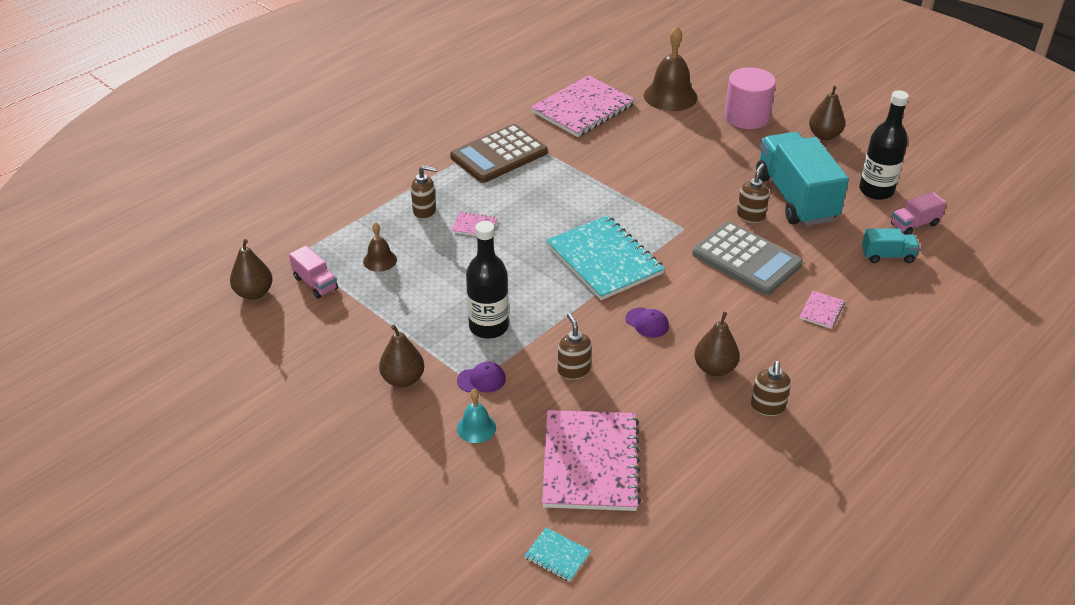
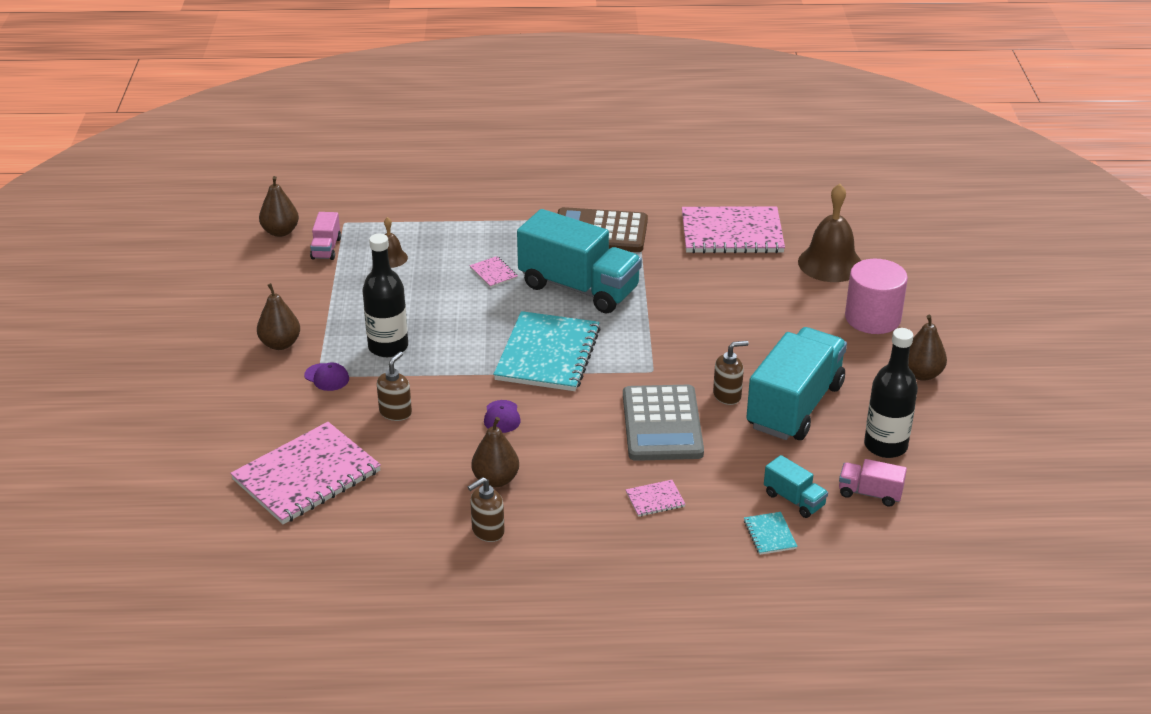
camera: 45 degrees right, 5 degrees down
(425, 211) = (476, 242): brown soap dispenser -> none
(476, 428) = (274, 404): turquoise bell -> none
(549, 201) = (579, 288): none -> turquoise truck
(557, 555) = (194, 512): turquoise notebook -> turquoise notebook (769, 534)

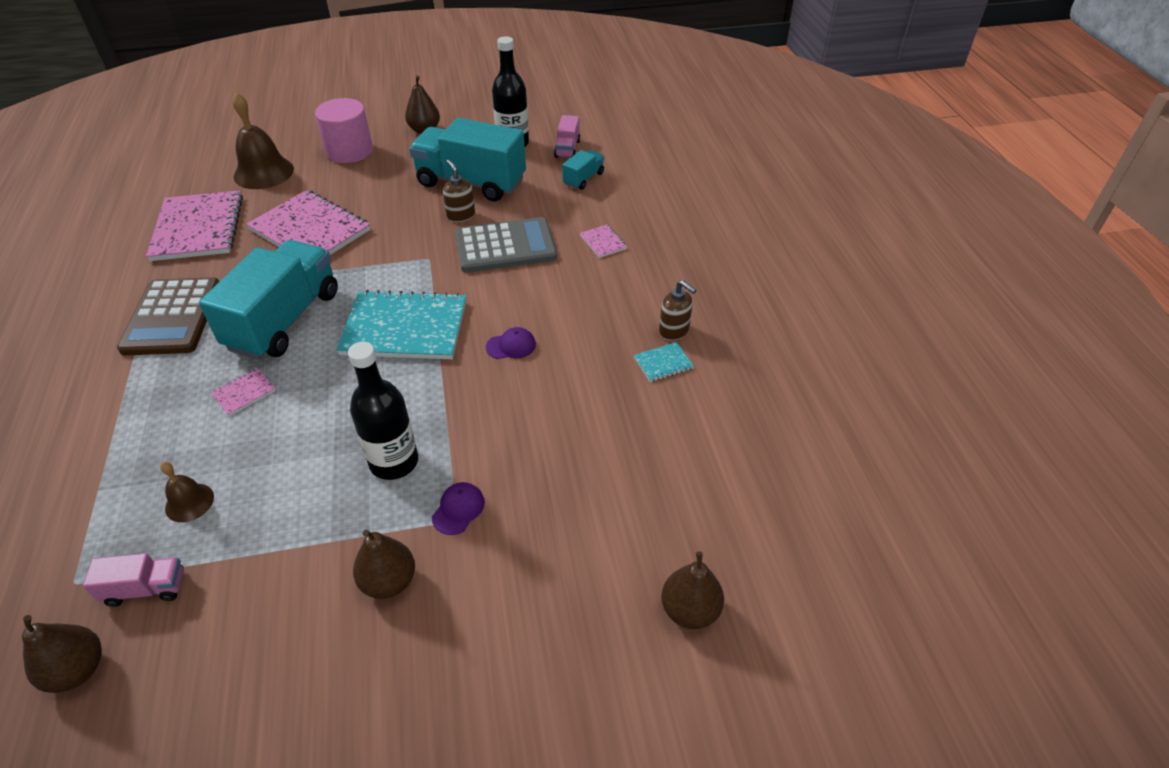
camera: 100 degrees left, 10 degrees up
(307, 476) = (639, 483): pink notebook -> pink notebook (310, 230)
(395, 412) = (516, 429): brown soap dispenser -> none
(496, 480) = (604, 336): brown pear -> brown pear (690, 610)
(769, 534) = (625, 187): turquoise notebook -> turquoise notebook (663, 363)

